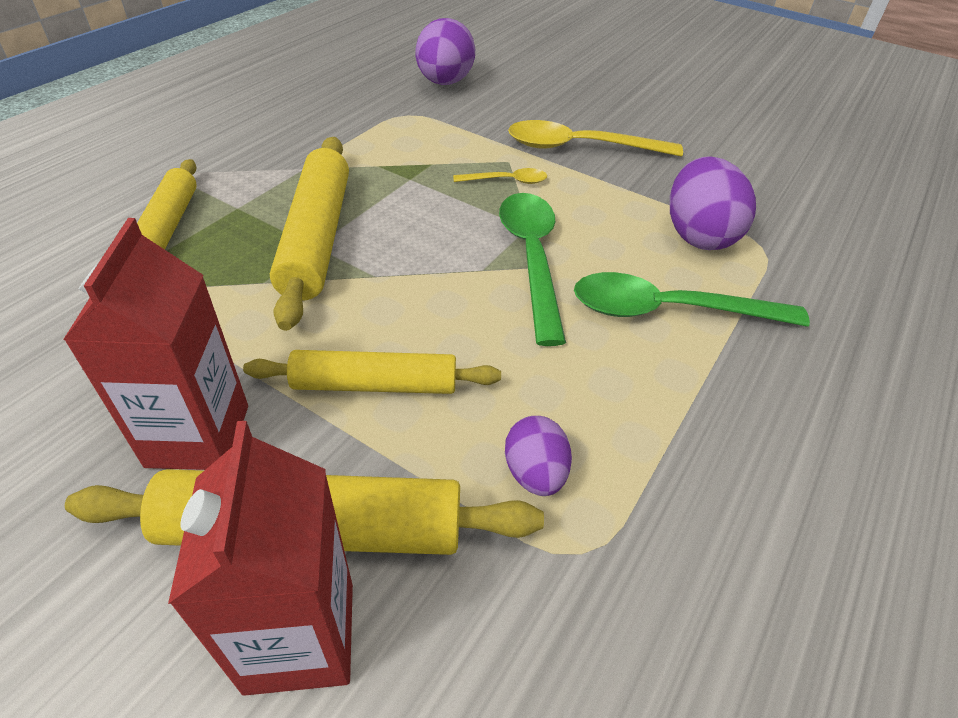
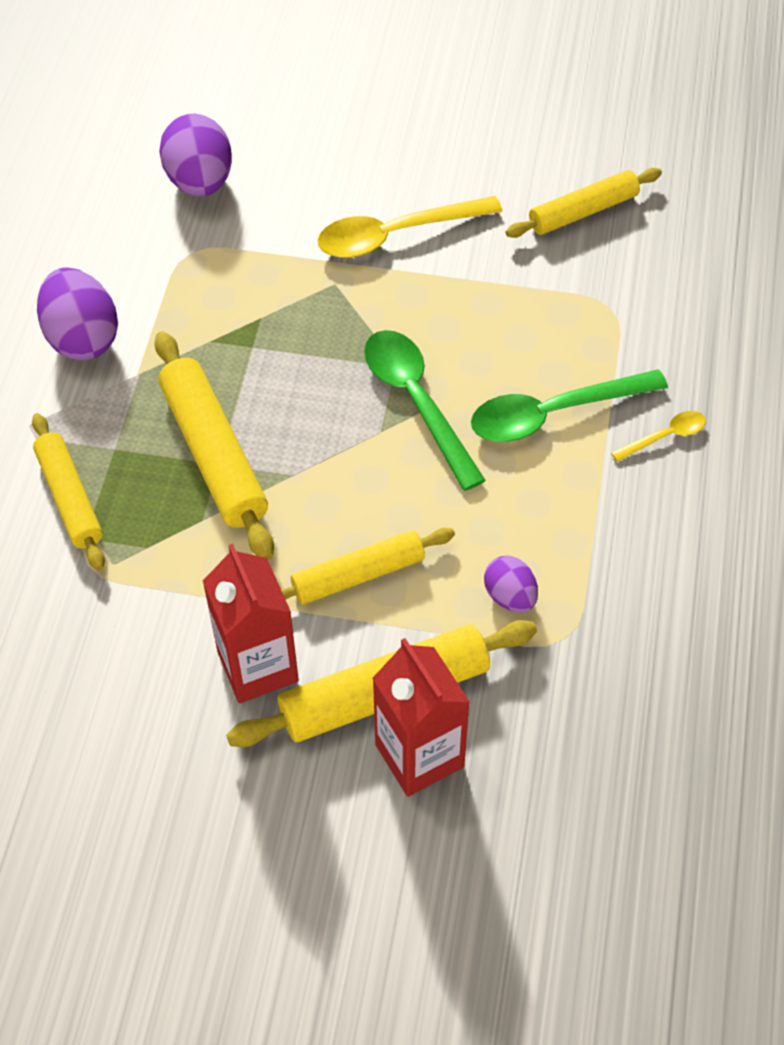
camera: 20 degrees left, 10 degrees up
(506, 181) = (347, 313): yellow spoon -> yellow spoon (665, 437)
(698, 235) = (550, 316): purple egg -> purple egg (82, 338)
(758, 176) = (583, 211): none -> yellow rolling pin

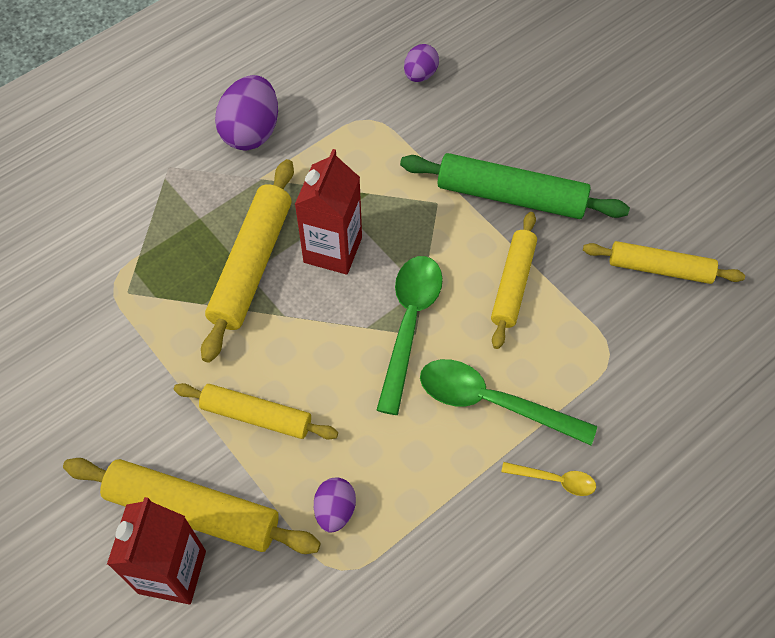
camera: 40 degrees right, 5 degrees up
(70, 498) = (145, 231): yellow rolling pin -> yellow rolling pin (513, 284)
(200, 182) = (420, 75): purple egg -> purple egg, size x0.57
(258, 666) = (140, 428): red carton -> red carton (333, 250)
(396, 235) = (511, 196): yellow spoon -> green rolling pin

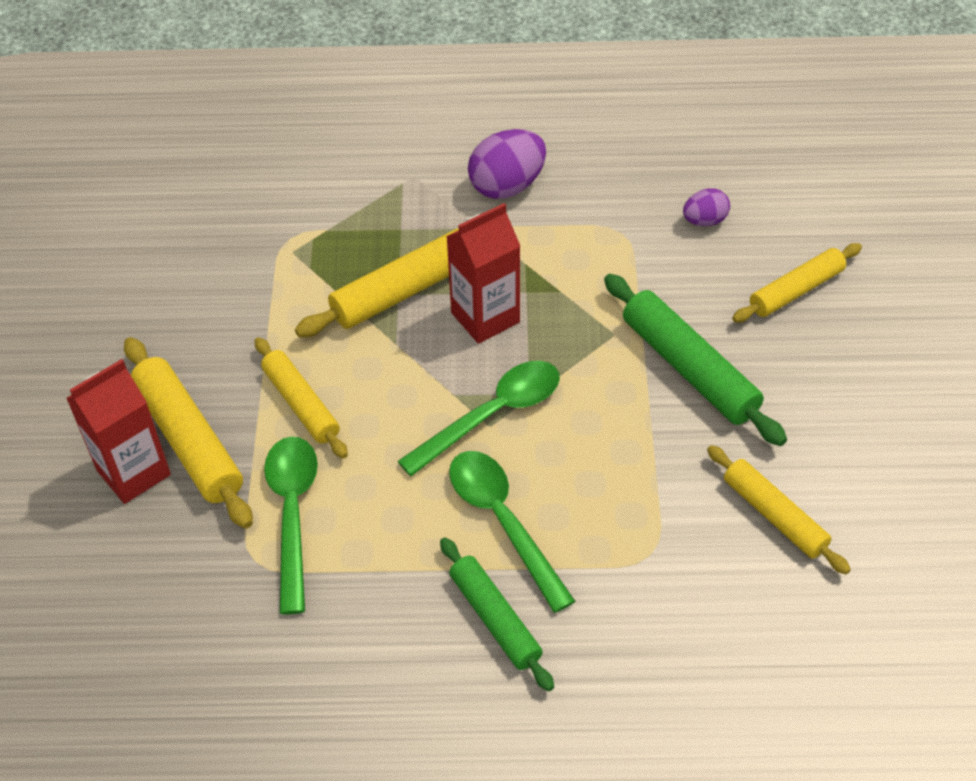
camera: 40 degrees right, 10 degrees down
(335, 510) = (293, 514): purple egg -> green spoon
(513, 284) = (617, 441): yellow rolling pin -> yellow rolling pin (796, 291)
(554, 480) = (495, 619): yellow spoon -> green rolling pin

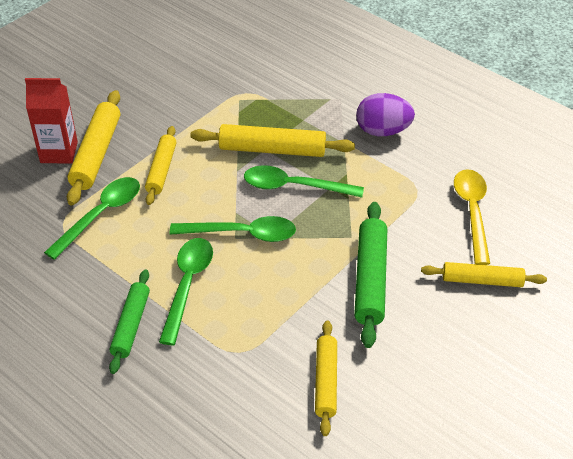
camera: 40 degrees right, 5 degrees down
(485, 317) = (294, 186): red carton -> green spoon
(704, 221) = (472, 212): purple egg -> yellow spoon

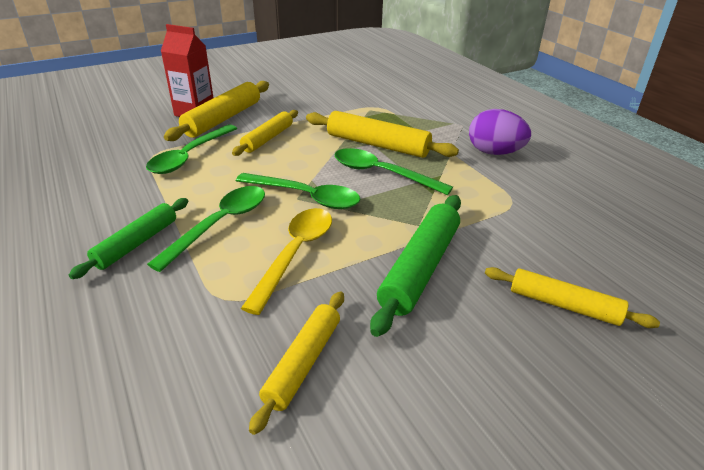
camera: 20 degrees right, 10 degrees down
(101, 215) = (189, 156): green spoon -> green spoon turned 150 degrees clockwise
(472, 212) = (572, 235): yellow spoon -> yellow spoon (295, 254)

